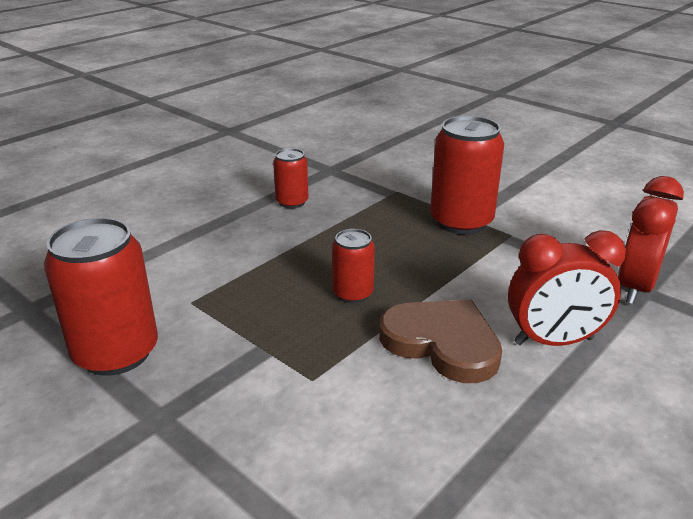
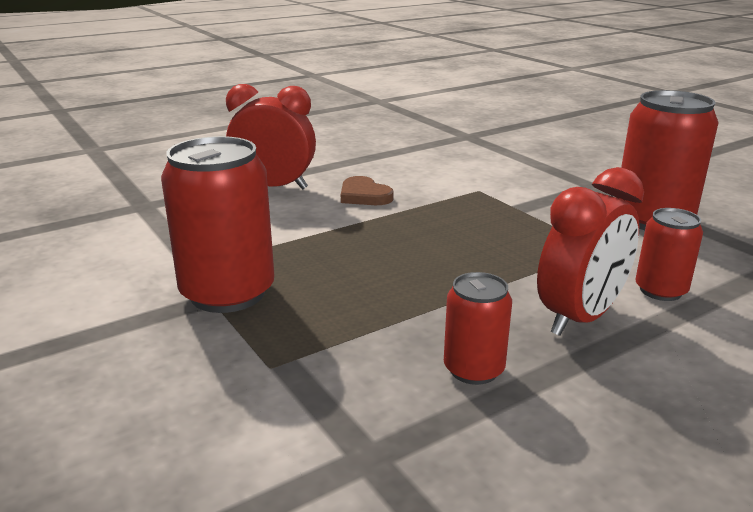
camera: 165 degrees left, 5 degrees down
(353, 293) = (424, 234): red can -> red can (660, 290)
(442, 343) = (364, 195): brown heart -> brown heart, size x0.57
(635, 287) = (145, 207): red clock -> red clock (580, 318)

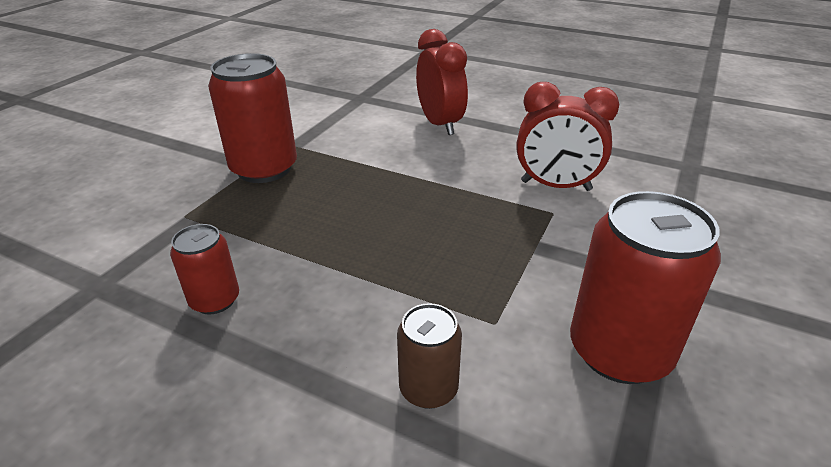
camera: 60 degrees right, 10 degrees up
(364, 195) = (468, 162): brown heart -> none
(580, 318) = (330, 340): red clock -> red clock (556, 186)
(660, 290) = (428, 388): red can -> brown can

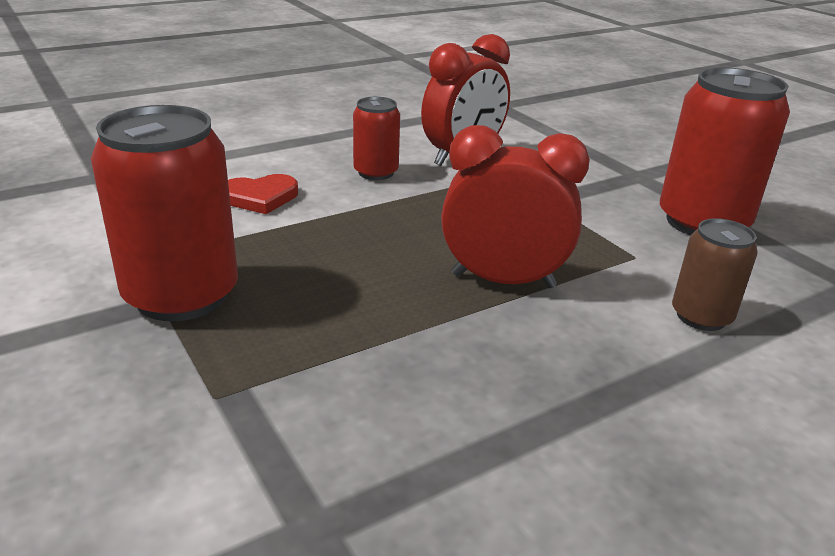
camera: 60 degrees left, 5 degrees down
(215, 300) = (461, 413): red can -> red can (376, 172)
(391, 144) = (260, 197): none -> red heart
(440, 124) = (262, 159): red clock -> red clock (503, 280)

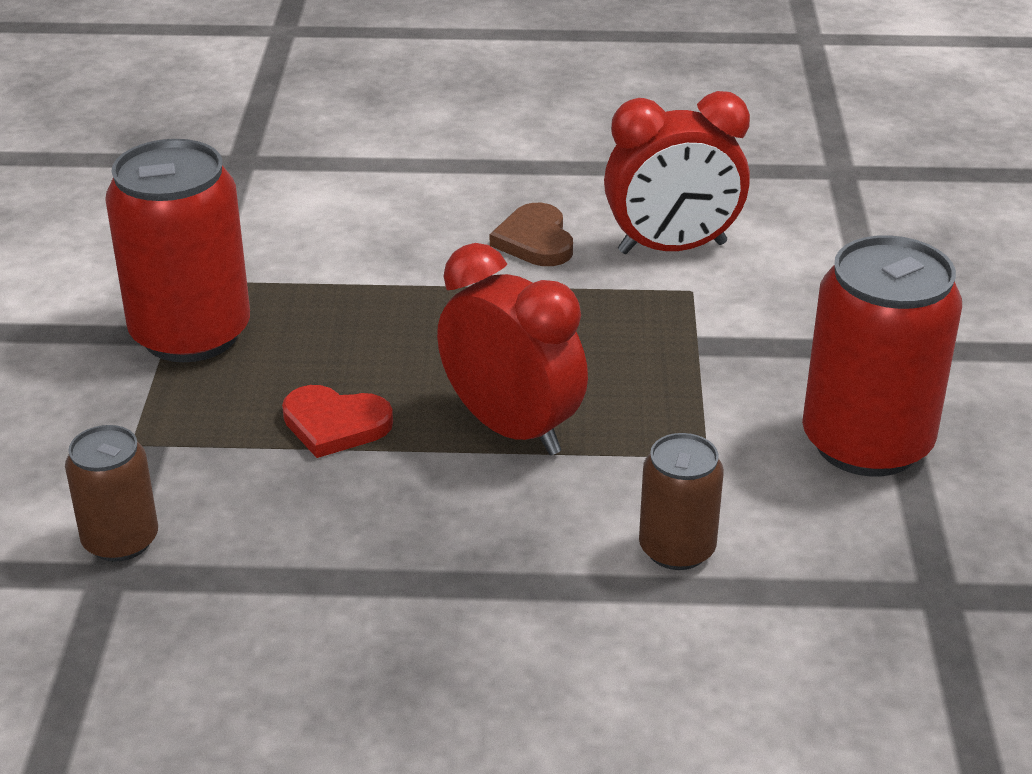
camera: 35 degrees right, 5 degrees up
(260, 197) = (370, 238): red heart -> red heart (335, 424)
(293, 489) = (120, 540): none -> brown can
(376, 172) = (535, 240): red can -> brown heart

